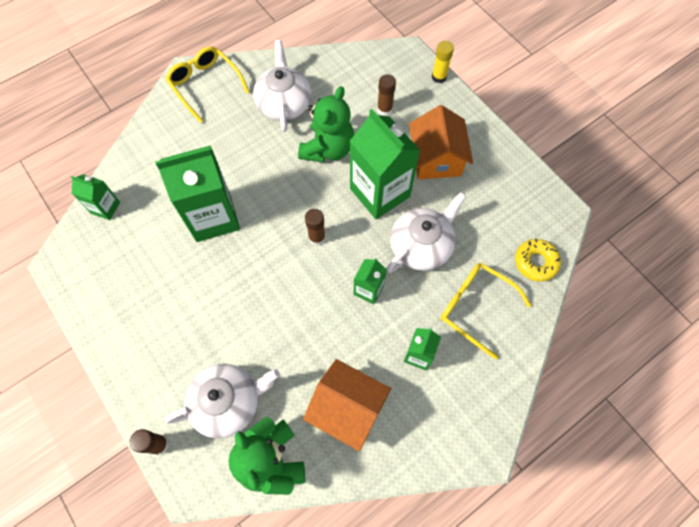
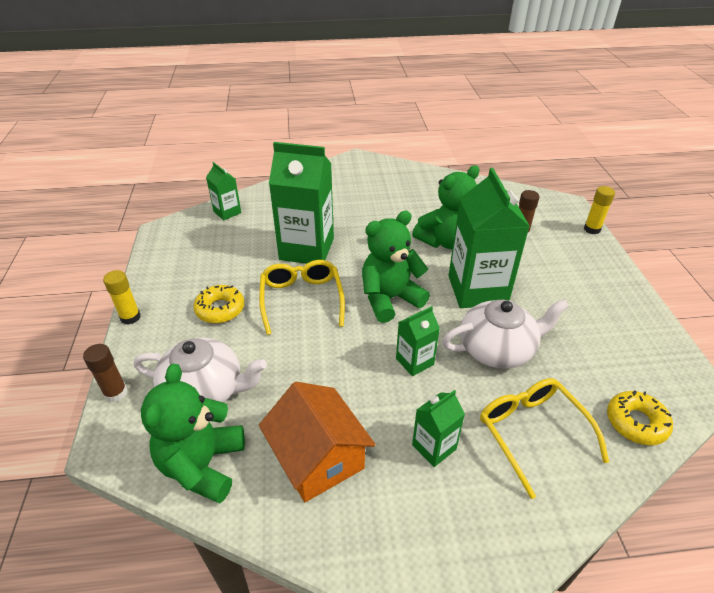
camera: 30 degrees right, 25 degrees down
(110, 371) = (130, 317): none -> yellow glue stick
(183, 321) = (220, 309): none -> yellow donut
(205, 85) = (366, 169): yellow glasses -> yellow glasses (301, 300)
(284, 103) = (425, 200): white teapot -> none
(317, 237) = (390, 299): brown glue stick -> green teddy bear
(436, 158) = (555, 286): orange house -> none

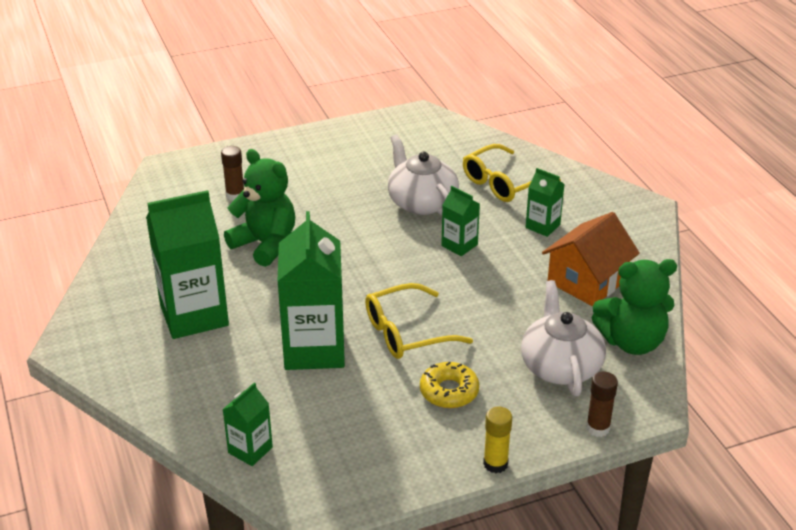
camera: 105 degrees left, 5 degrees down
(390, 299) = (380, 271): green teddy bear -> none
(477, 290) = (344, 217): green carton -> green carton (194, 315)
(592, 229) = (214, 151): yellow glue stick -> none
(636, 422) = (468, 140): yellow donut -> none

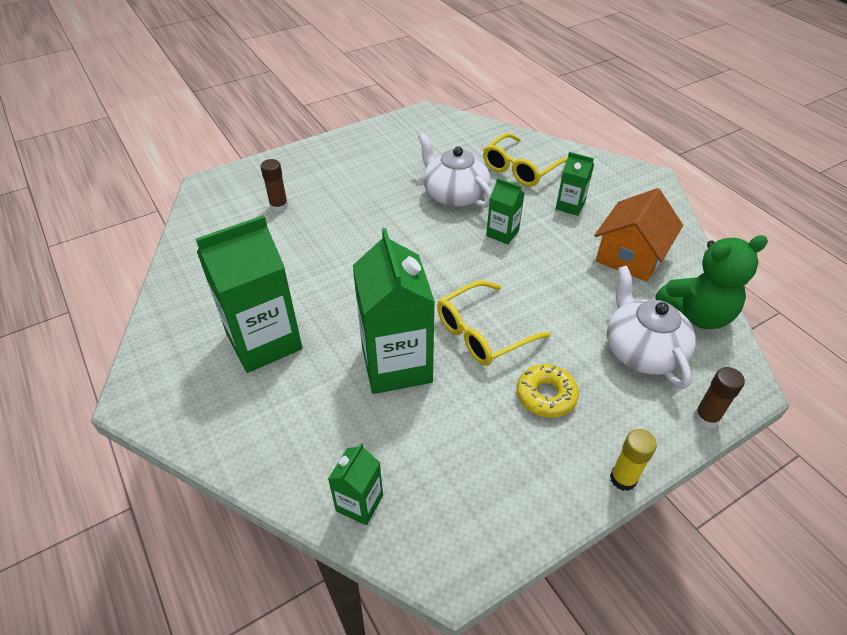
camera: 10 degrees left, 10 degrees up
(265, 244) = (319, 254): green teddy bear -> none

